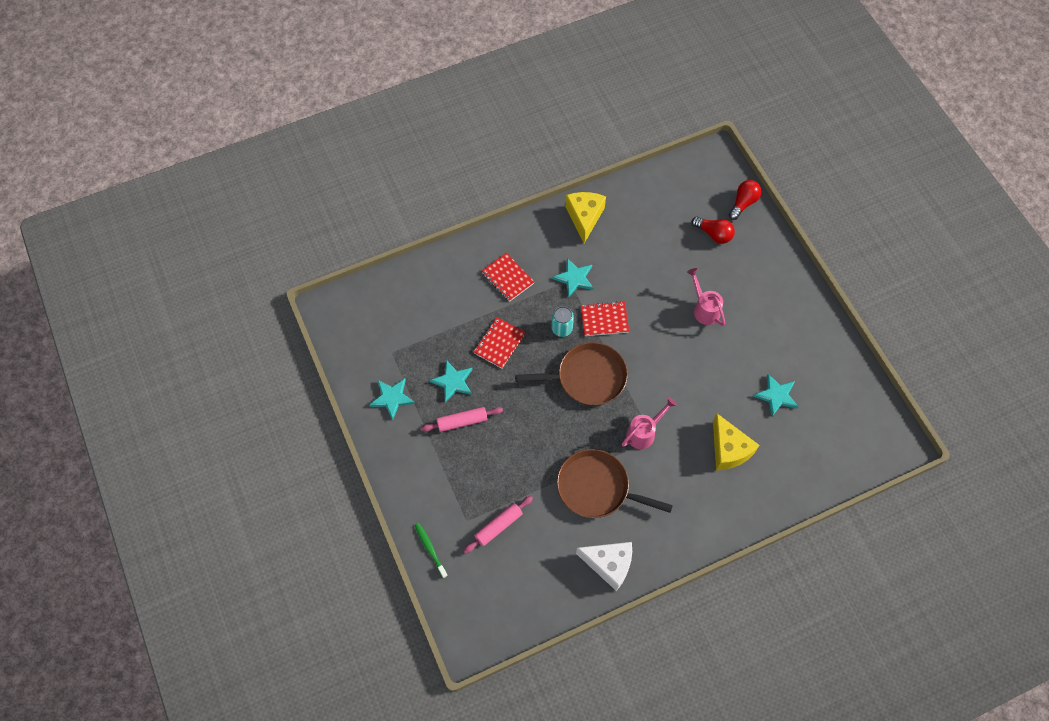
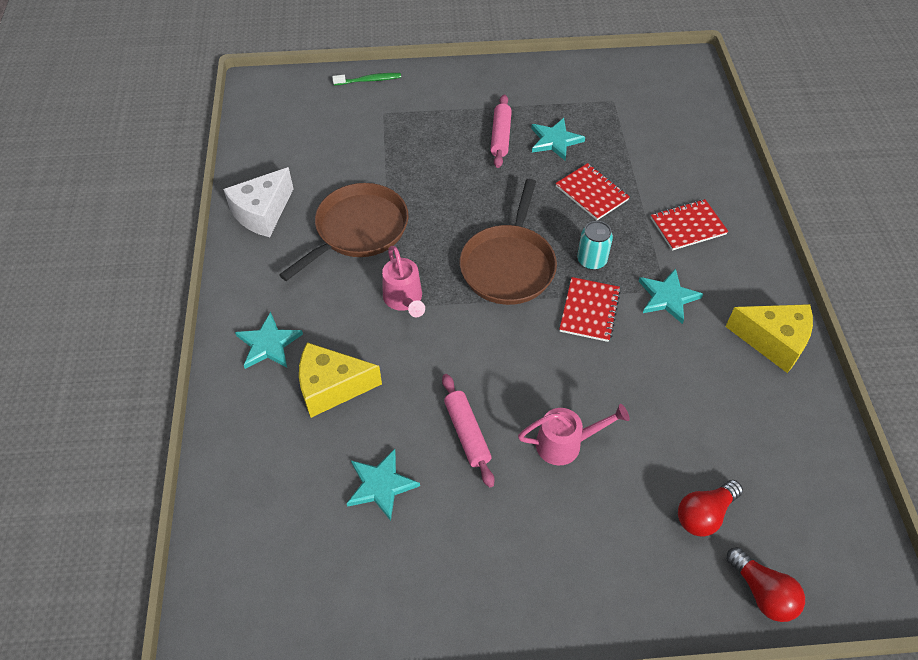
camera: 110 degrees right, 10 degrees down
(392, 398) = (555, 89): turquoise star -> turquoise star (268, 344)
(498, 526) = (362, 135): pink rolling pin -> pink rolling pin (467, 433)

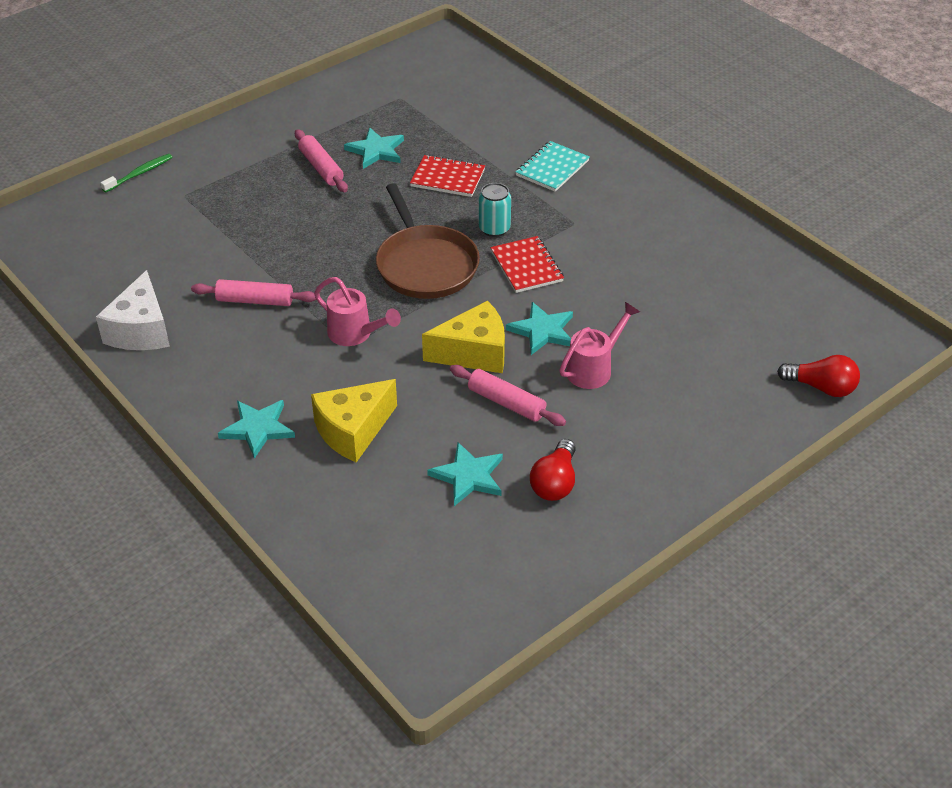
camera: 35 degrees left, 10 degrees down
(358, 230) = (255, 300): brown pan -> pink rolling pin
(667, 297) = (581, 227): turquoise star -> turquoise star (542, 331)
(688, 226) = (552, 168): red notebook -> turquoise notebook
(704, 514) = (739, 360): red light bulb -> red light bulb (555, 482)
(773, 341) = (689, 220): yellow cheese -> yellow cheese (473, 353)

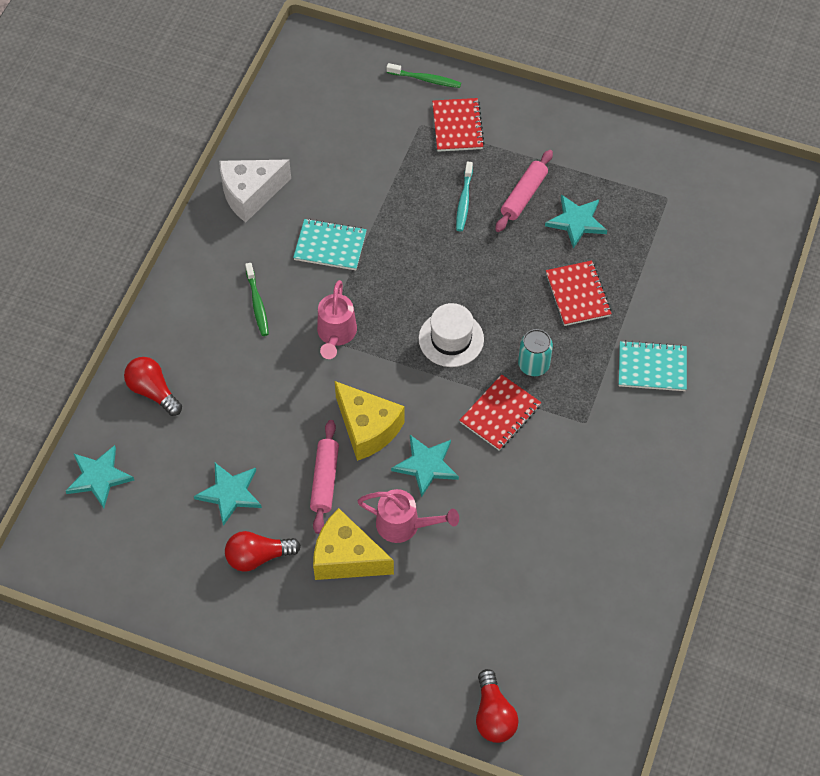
camera: 60 degrees right, 15 degrees up
(210, 175) = (457, 126): none -> red notebook
(255, 300) = (330, 246): pink rolling pin -> turquoise notebook
(258, 429) = (196, 329): turquoise star -> turquoise star (99, 477)
(271, 374) = (257, 304): none -> green toothbrush
(291, 202) = (464, 201): none -> turquoise toothbrush
(301, 490) = (153, 391): none -> red light bulb
(353, 431) = (231, 391): yellow cheese -> yellow cheese (346, 557)
(425, 265) = (451, 339): brown pan -> white hat

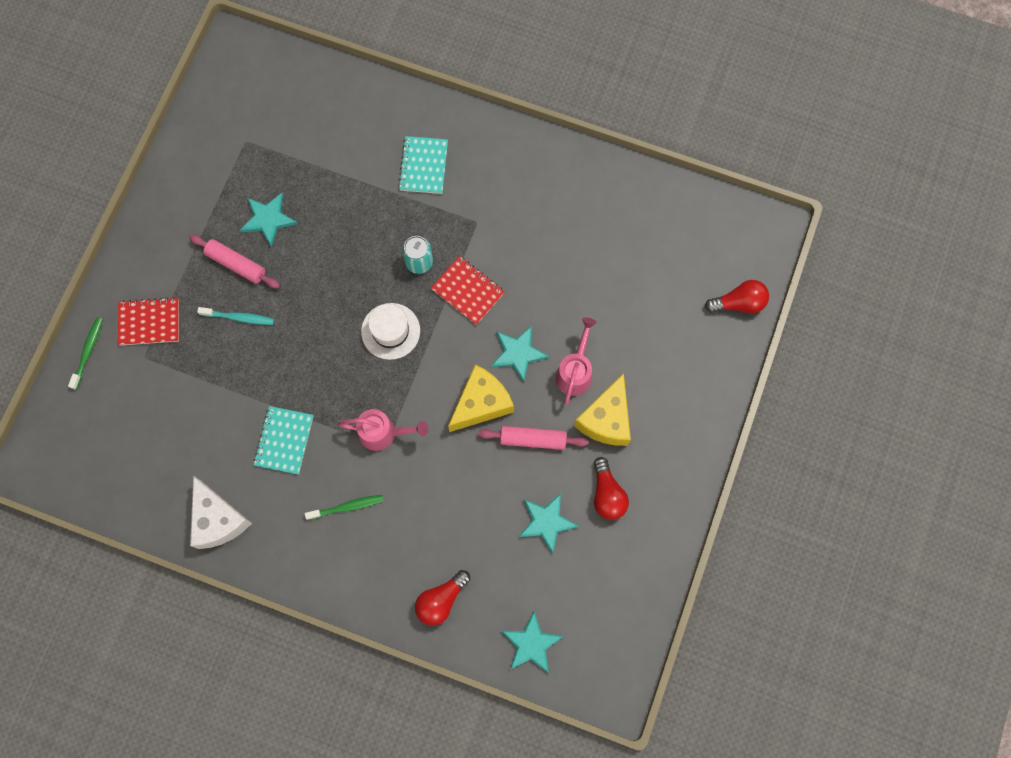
camera: 90 degrees left, 15 degrees up
(577, 294) = (347, 222): red notebook -> none

